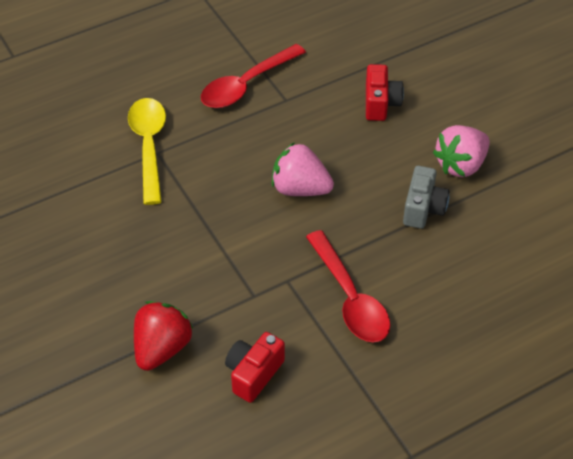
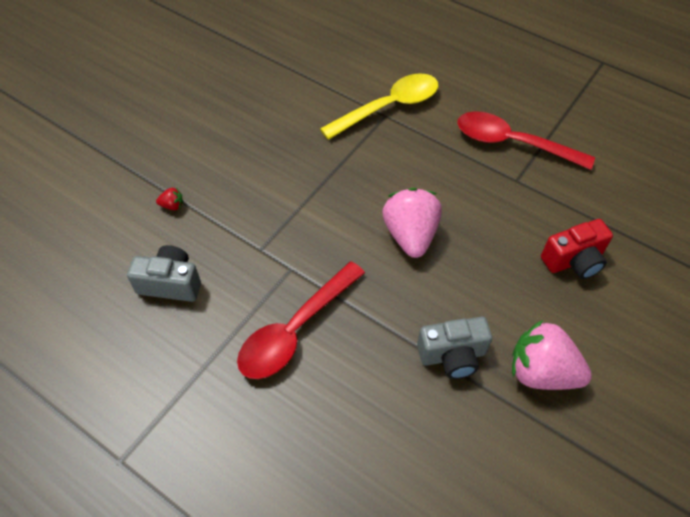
camera: 65 degrees right, 5 degrees up
(162, 348) = (172, 205): red strawberry -> red strawberry, size x0.40
(253, 374) = (170, 284): red camera -> grey camera

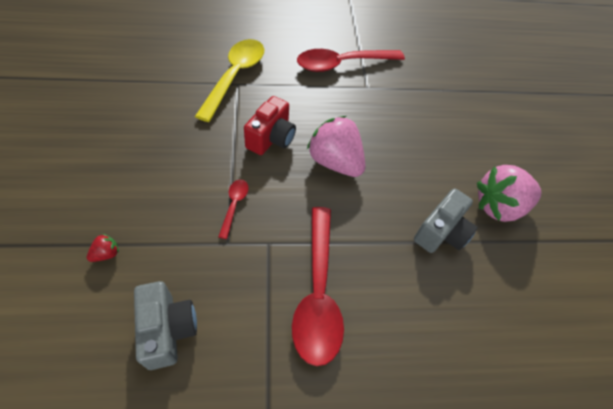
camera: 45 degrees left, 0 degrees up
(170, 284) = (168, 329): grey camera -> grey camera turned 105 degrees clockwise
(290, 222) = (234, 205): none -> red spoon
(574, 261) = (447, 122): red camera -> red camera (271, 138)

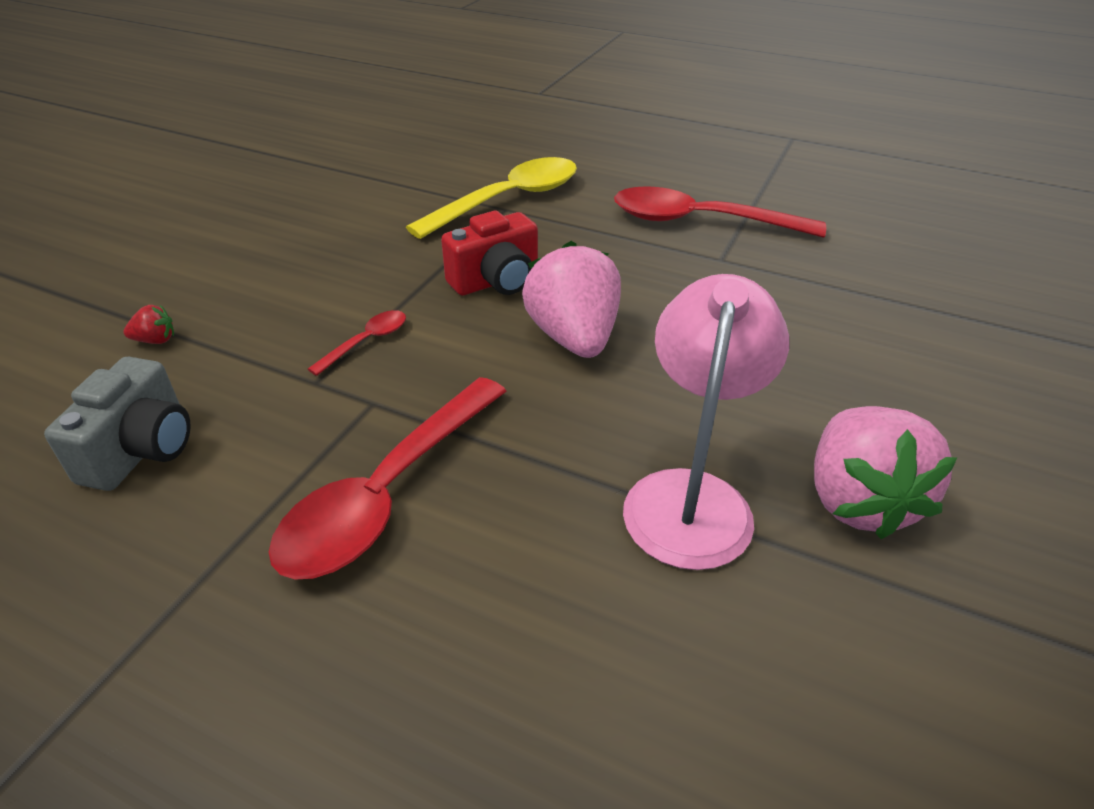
camera: 35 degrees right, 15 degrees down
(441, 233) = (691, 496): grey camera -> pink lamp
(498, 206) = (858, 500): pink strawberry -> pink strawberry turned 105 degrees counterclockwise

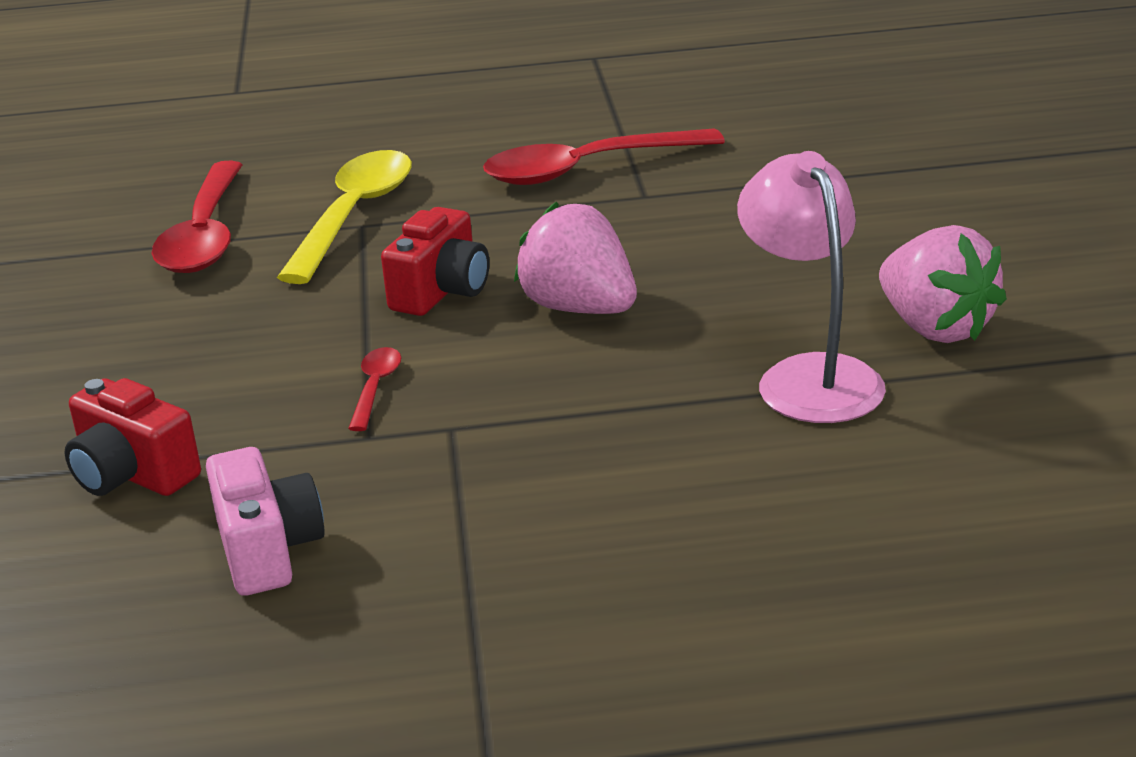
camera: 30 degrees left, 10 degrees down
(141, 450) = (268, 550): grey camera -> pink camera
(155, 340) = (133, 475): red strawberry -> red camera
(388, 493) = (556, 478): red spoon -> red spoon (205, 235)

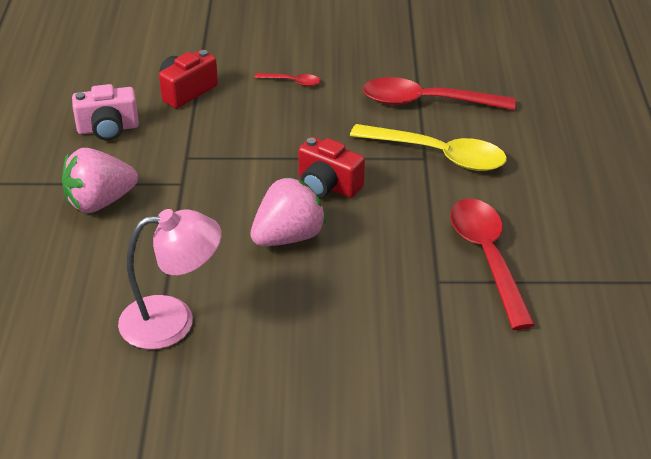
camera: 95 degrees right, 10 degrees up
(375, 388) = (231, 160): red spoon -> red spoon (292, 82)
(935, 328) = (204, 389): pink strawberry -> pink strawberry (100, 202)

